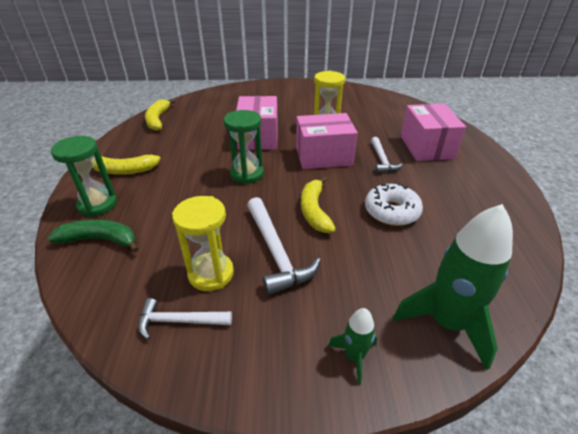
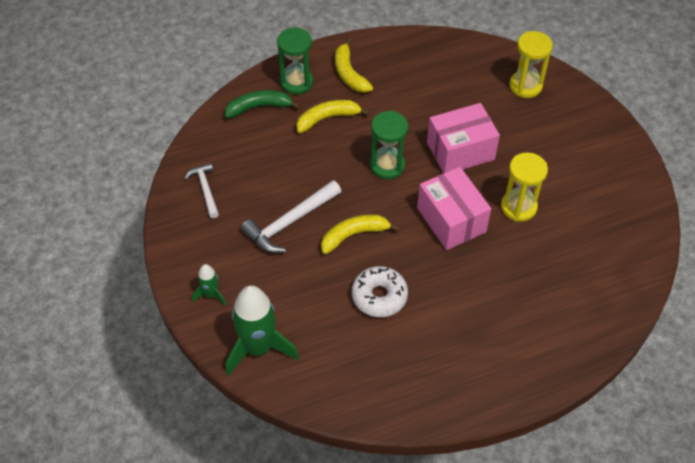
camera: 70 degrees right, 15 degrees up
(100, 240) = (259, 107): green banana -> green banana turned 90 degrees counterclockwise
(158, 119) = (451, 51): yellow banana -> yellow banana (328, 118)
(211, 274) = (252, 189): yellow hourglass -> yellow hourglass (525, 86)
(382, 160) = (470, 275): white hammer -> none
(426, 147) = (523, 316): pink box -> none

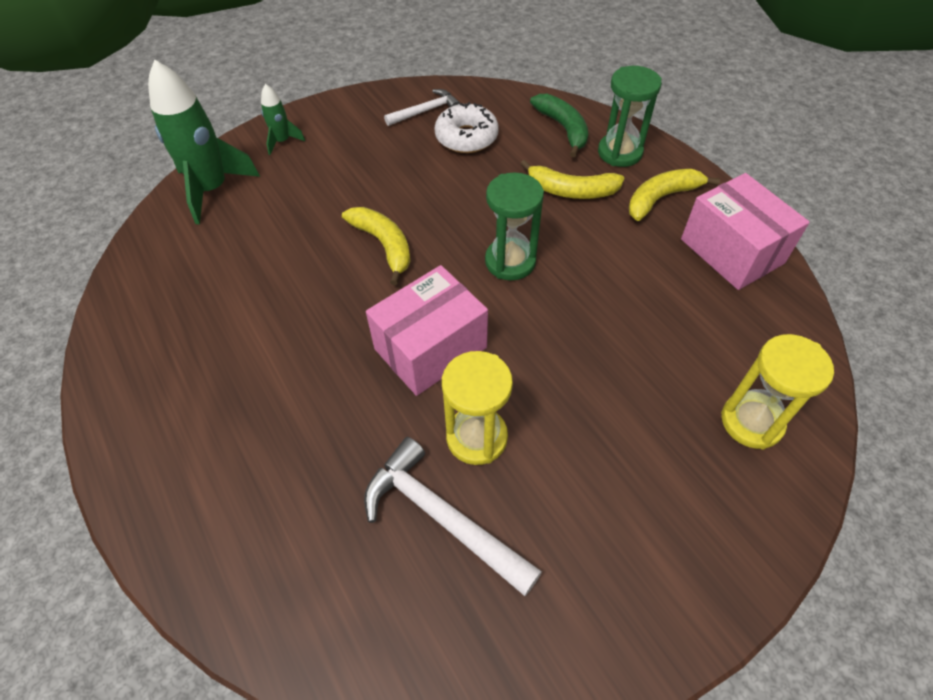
camera: 80 degrees right, 0 degrees up
(289, 222) = (392, 184): white hammer -> white hammer (442, 516)
(328, 118) = (571, 190): yellow banana -> yellow banana turned 135 degrees clockwise
(379, 296) = (289, 285): white donut -> white donut (466, 137)
(460, 151) = (567, 344): pink box -> pink box (731, 251)

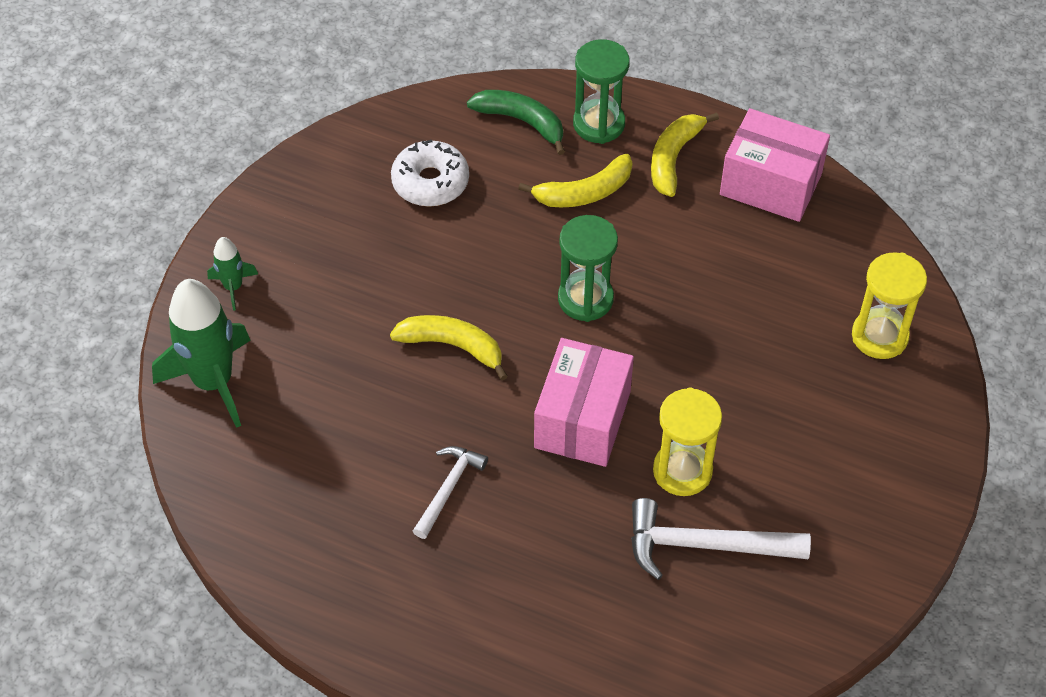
camera: 35 degrees left, 0 degrees up
(425, 111) = (358, 170): white hammer -> white hammer (448, 488)

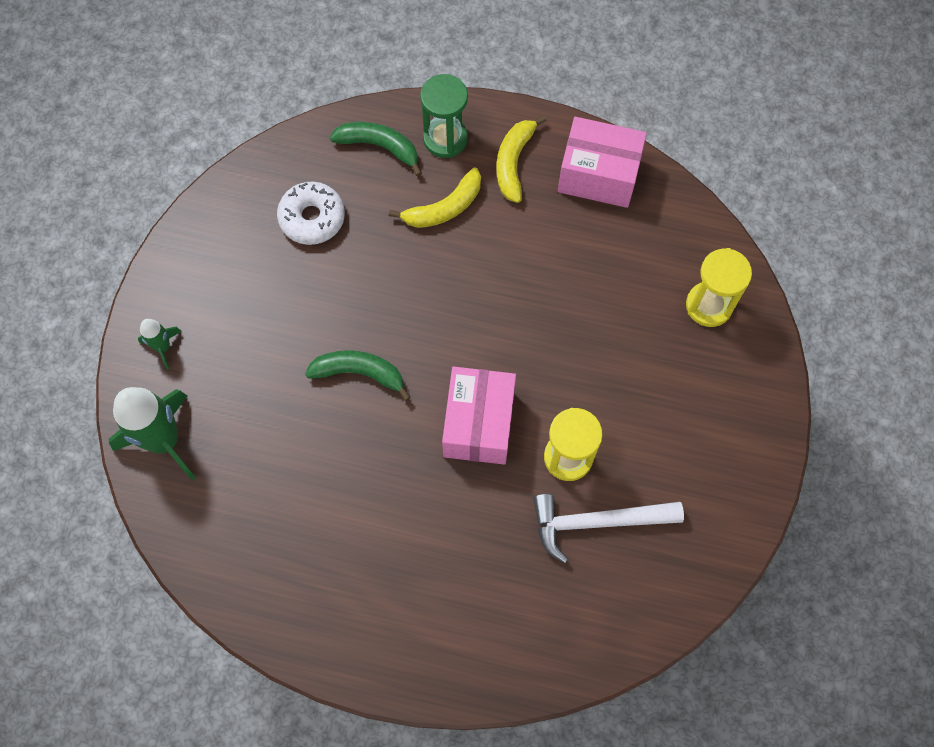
camera: 10 degrees left, 15 degrees up
(448, 488) = (380, 506): white hammer -> none
(453, 346) = (359, 373): yellow banana -> green banana
(585, 299) = (462, 310): green hourglass -> none

